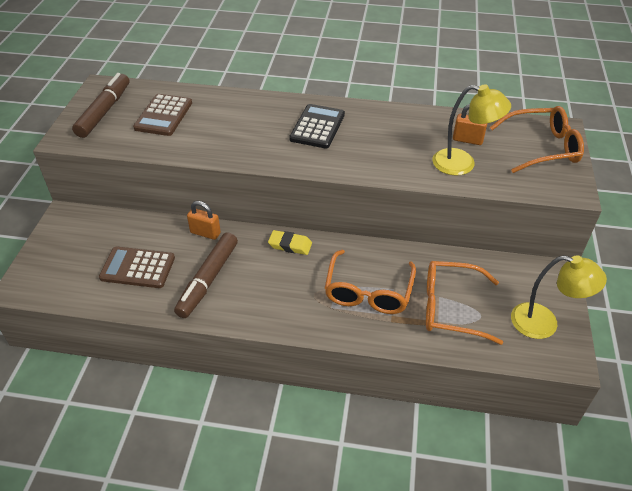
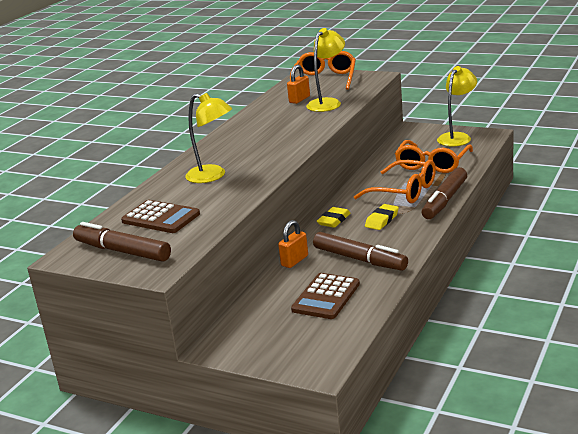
camera: 70 degrees left, 20 degrees down
(251, 124) = (213, 176): none -> yellow lamp
(294, 283) = (382, 220): none -> yellow eraser
(317, 127) = (240, 149): black calculator -> none
(350, 333) = (445, 200): none -> brown marker

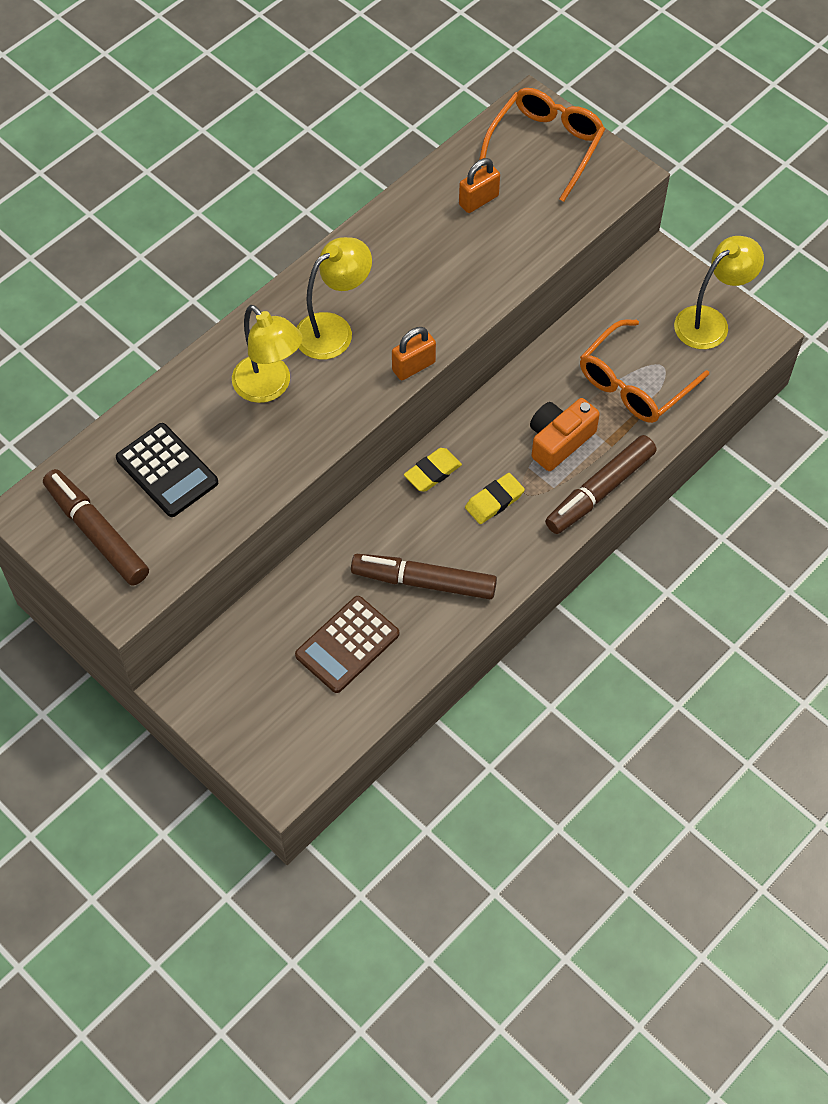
camera: 15 degrees right, 35 degrees up
(160, 218) = (167, 471): brown calculator -> black calculator
(294, 261) = (343, 547): orange padlock -> orange padlock (413, 366)
(328, 103) = (513, 233): yellow lamp -> yellow lamp (334, 329)
(360, 259) = (423, 582): brown marker -> brown marker turned 135 degrees clockwise
(404, 191) = (559, 441): orange glasses -> orange camera

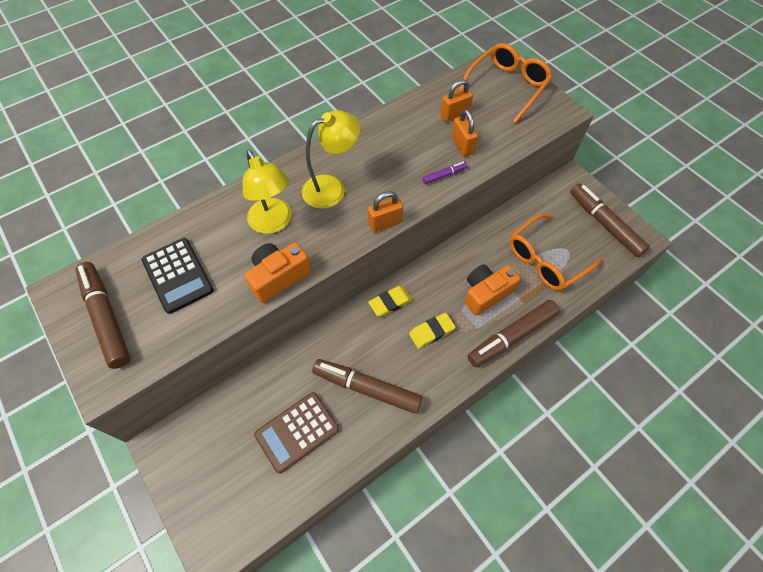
camera: 10 degrees right, 0 degrees up
(295, 453) = (278, 277): none -> orange camera
(479, 291) = (444, 175): none -> purple marker
(496, 245) = (462, 145): none -> orange padlock
(710, 322) = (604, 224): yellow lamp -> brown marker

